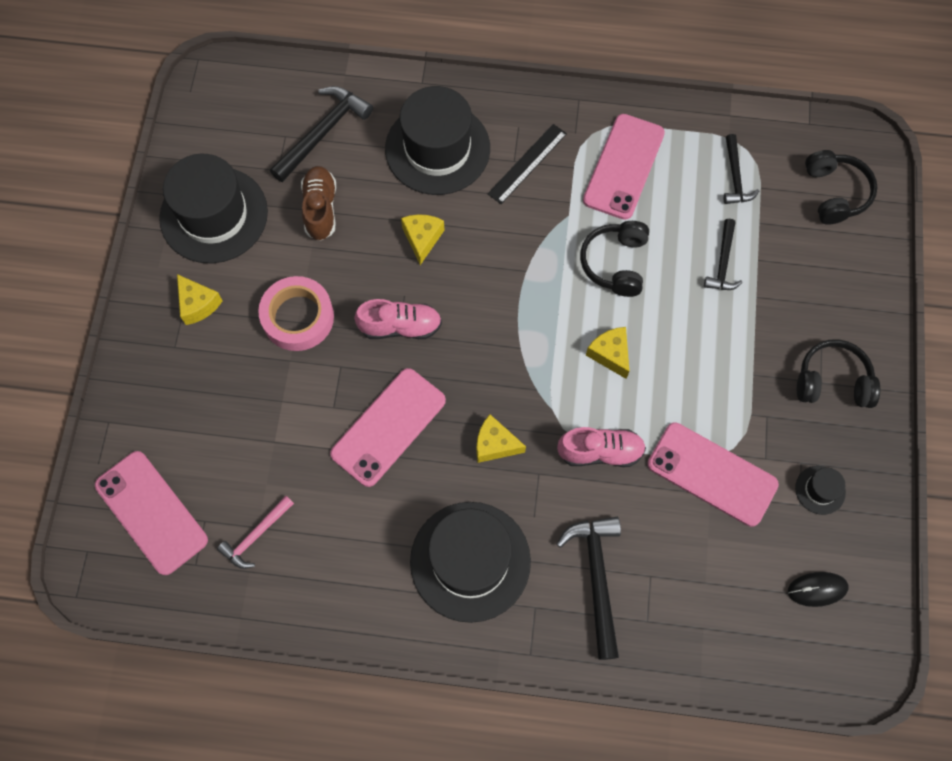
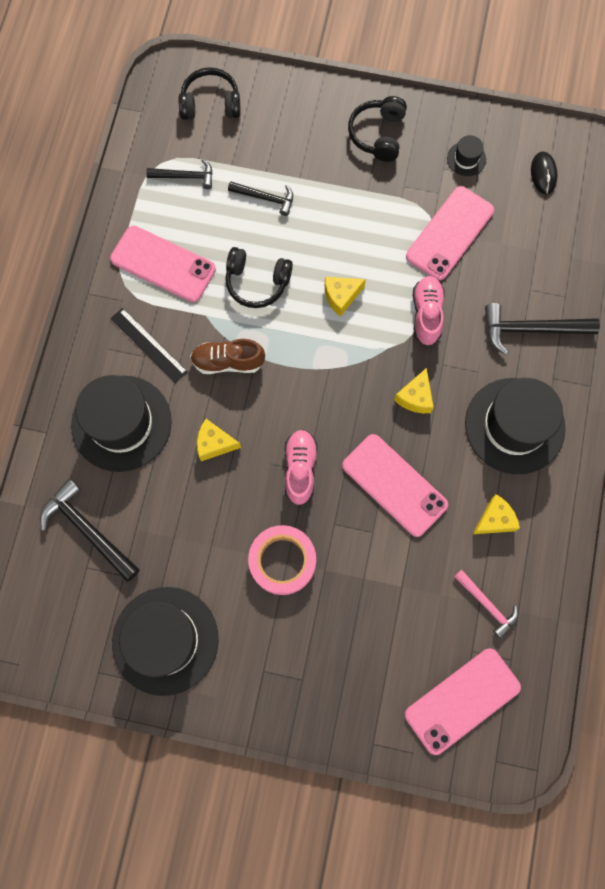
camera: 85 degrees left, 5 degrees up
(198, 304) = (260, 656): yellow cheese -> yellow cheese (494, 519)
(320, 209) = (171, 536): brown shoe -> brown shoe (228, 362)

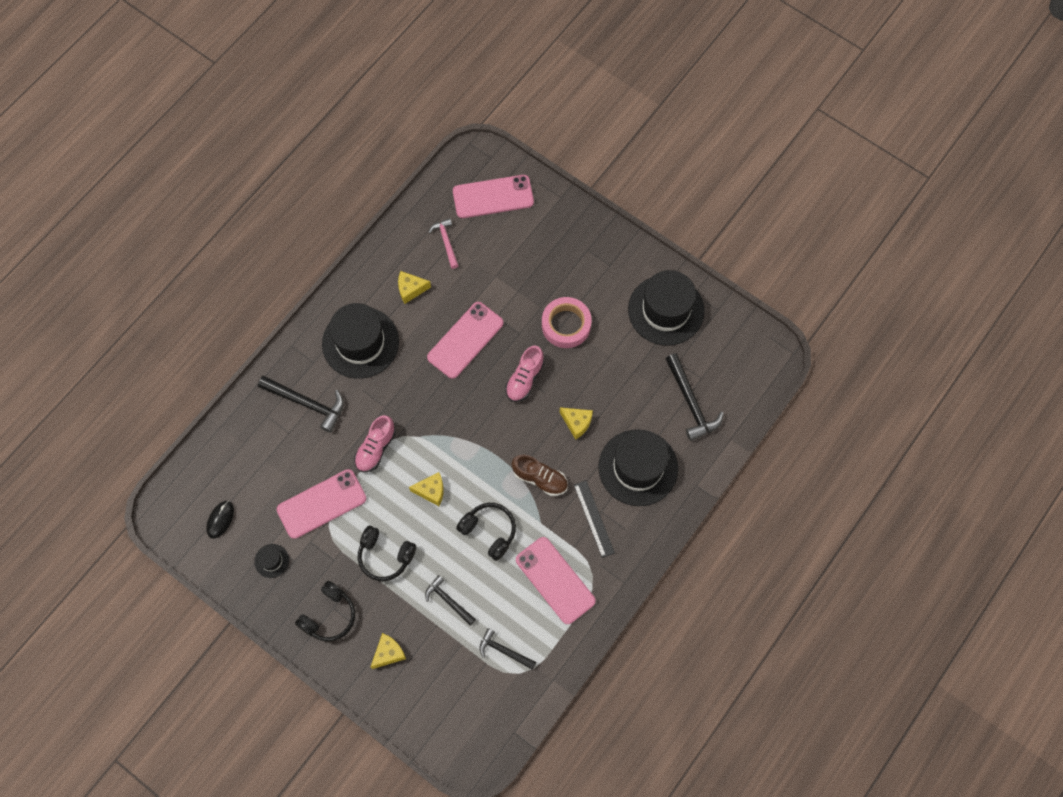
camera: 155 degrees left, 5 degrees down
(210, 104) = (452, 711): black headphones -> black headphones (385, 556)
(394, 485) = (465, 340): pink phone -> pink phone turned 60 degrees clockwise
(415, 397) = (418, 392): yellow cheese -> yellow cheese (388, 653)

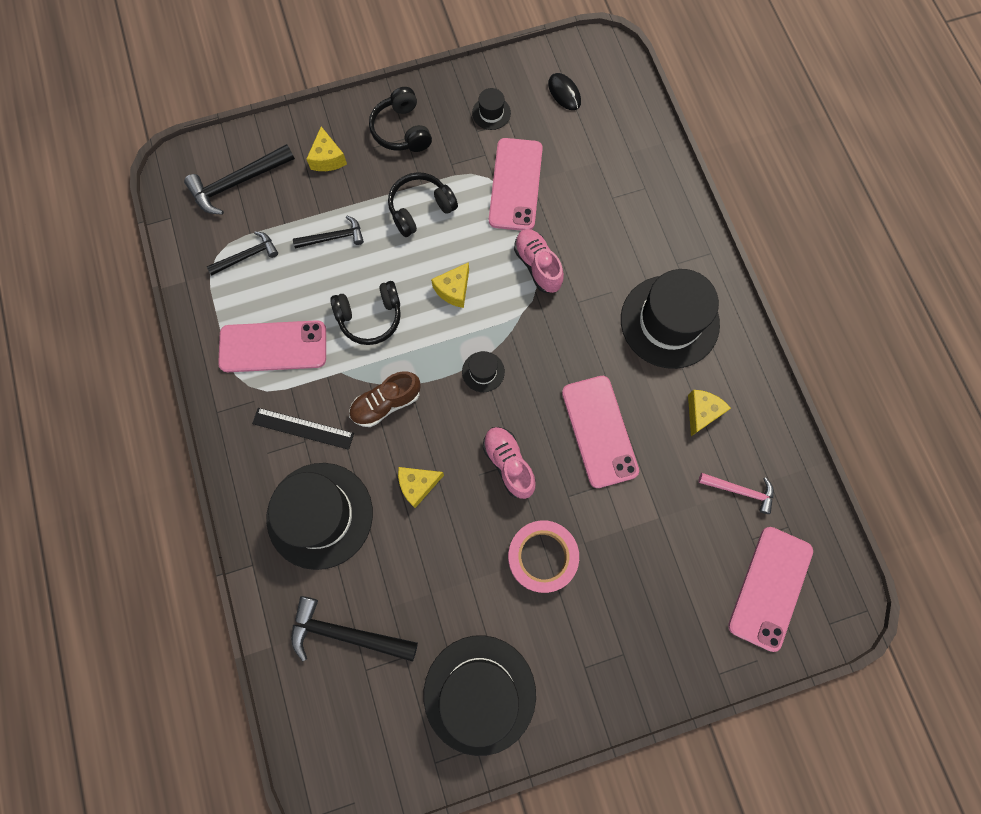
camera: 125 degrees right, 5 degrees up
(307, 403) = (633, 231): black hammer -> black hammer (237, 183)
(476, 433) = (483, 371): none -> black hat

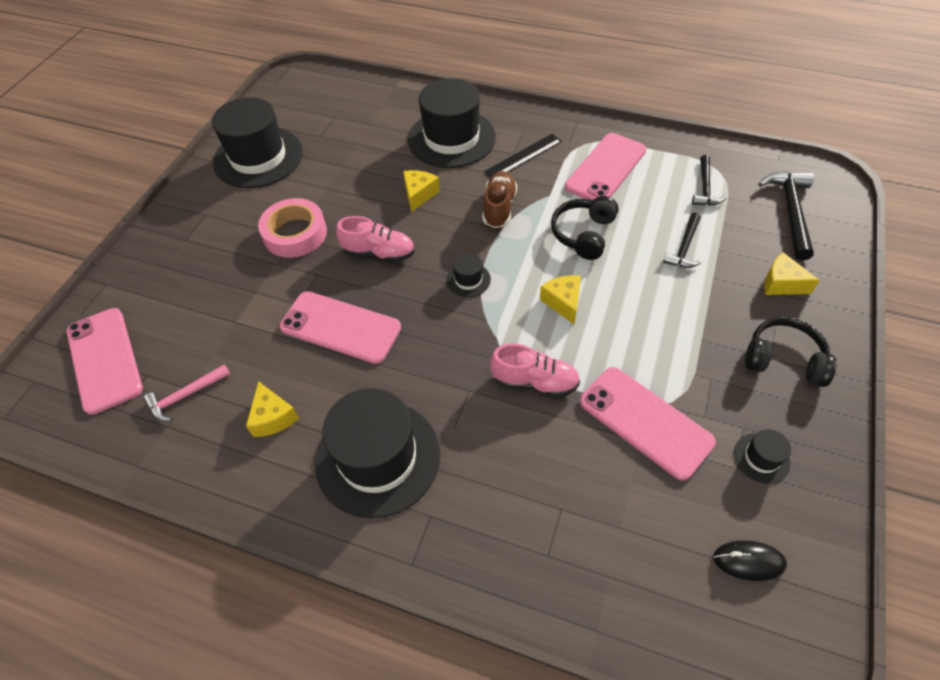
camera: 130 degrees right, 20 degrees down
(346, 633) = (365, 118): black hammer -> none
(420, 209) = (671, 324): black headphones -> none

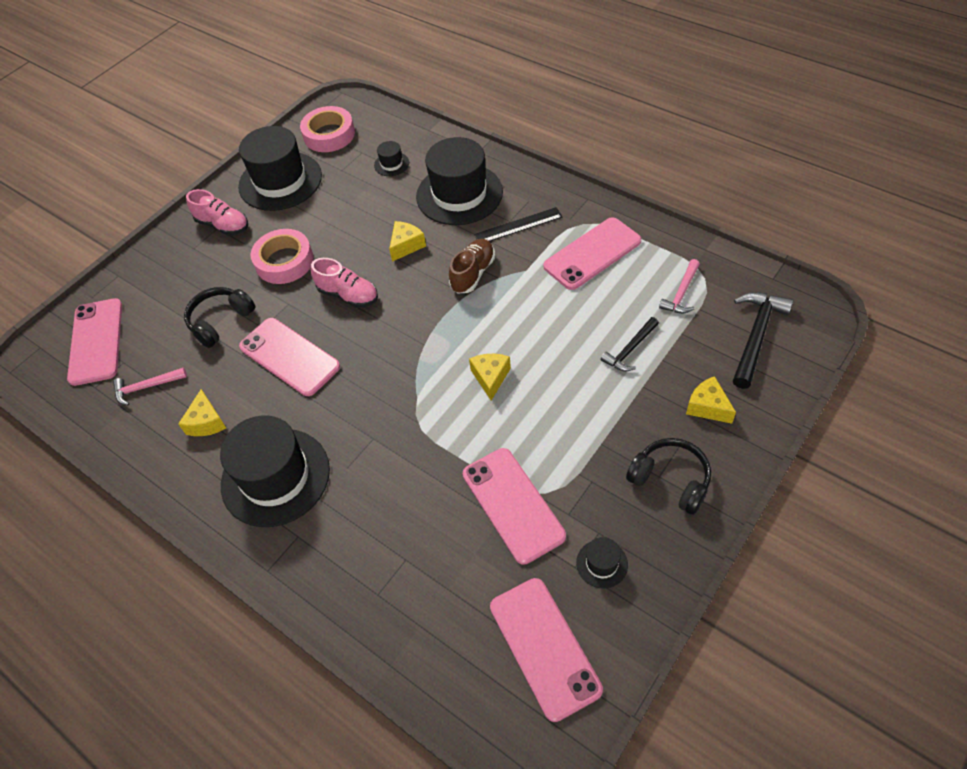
camera: 20 degrees right, 0 degrees up
(293, 106) = (329, 135): none -> pink tape
(468, 280) = (415, 337): black hat -> black hat (391, 164)
(534, 382) = (432, 445): pink shoe -> pink shoe (223, 225)
(583, 234) = (540, 316): black headphones -> black headphones (221, 321)
(705, 188) = (681, 293): black hammer -> pink hammer
(748, 561) = (544, 647): black mouse -> pink phone

